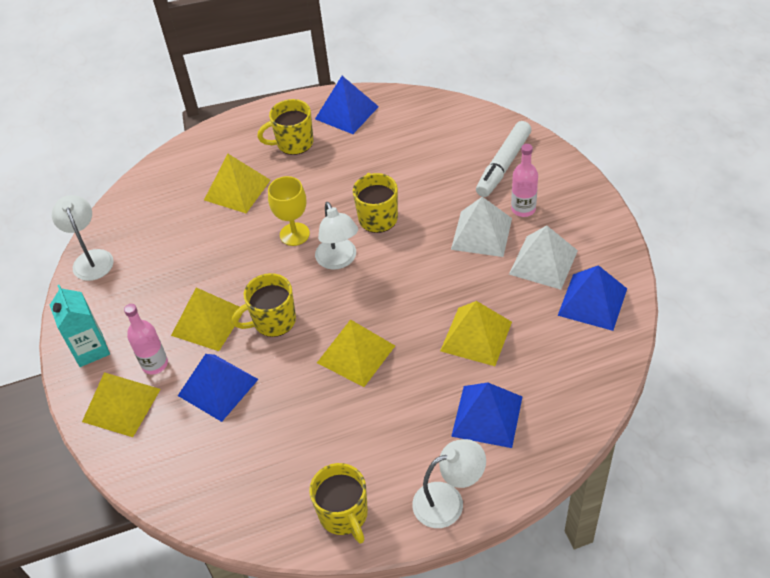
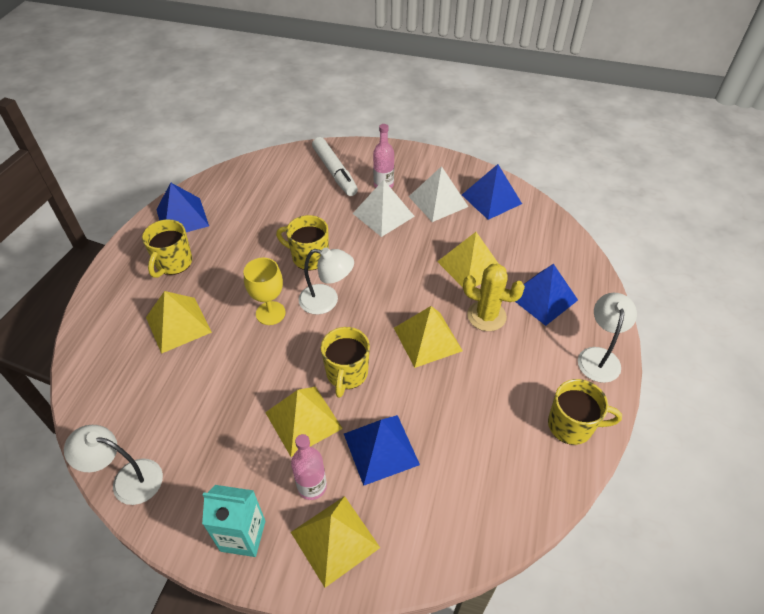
camera: 60 degrees left, 0 degrees up
(422, 383) = (486, 316): none -> yellow cactus

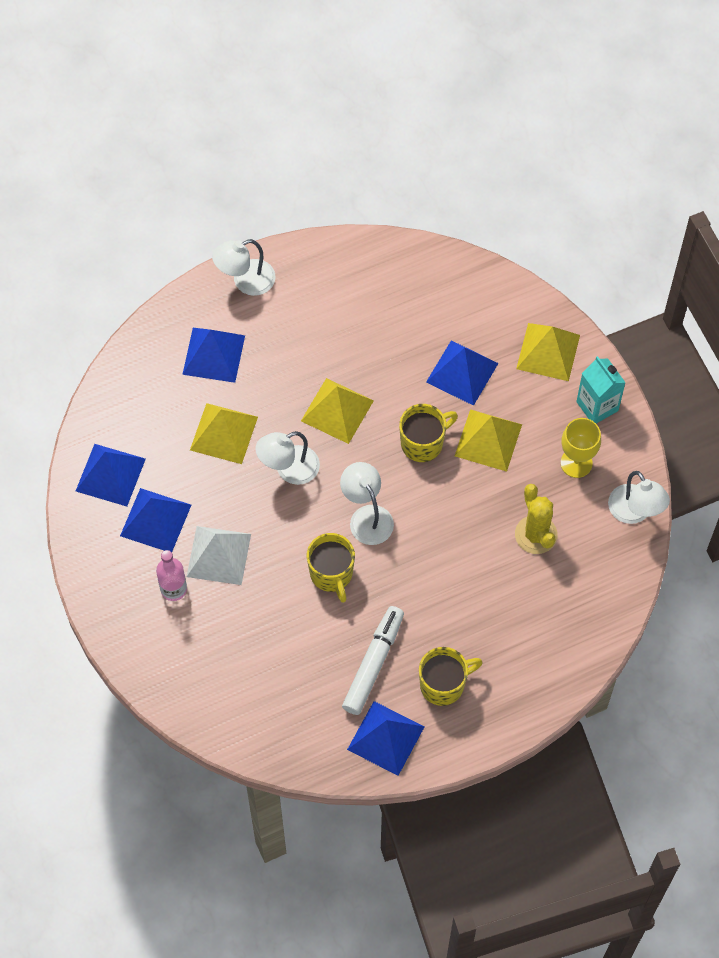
camera: 130 degrees left, 15 degrees up
(178, 324) = (497, 610): yellow pyramid -> none
(270, 313) = (420, 549): yellow goblet -> yellow goblet (576, 463)
(312, 486) = (528, 393): pink bottle -> none
(334, 172) = (194, 653): white marker -> white marker (373, 663)
(407, 282) = (289, 469): none -> white lamp
(438, 201) = (155, 520): white pyramid -> blue pyramid
(486, 316) = (273, 384): yellow cactus -> yellow cactus (536, 535)
(571, 425) = (330, 266): yellow mug -> none

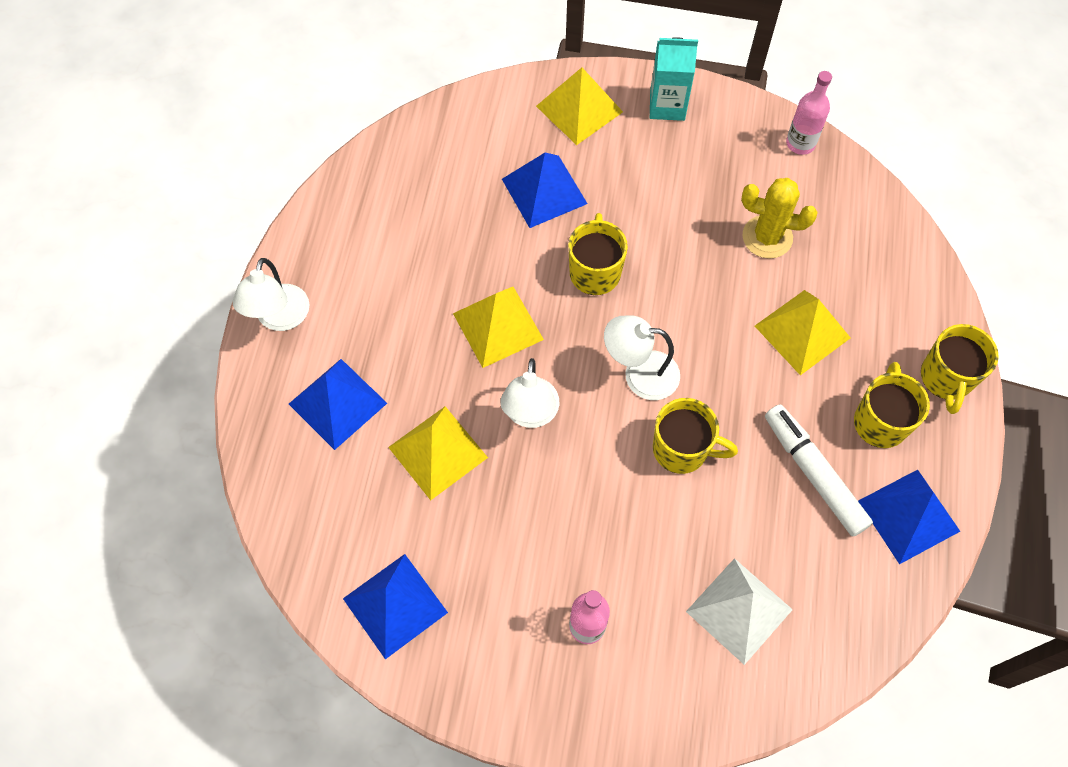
camera: 55 degrees left, 0 degrees up
(155, 520) = (488, 591): blue pyramid -> none
(218, 555) = (579, 550): white pyramid -> white pyramid (739, 610)
(488, 440) = (634, 214): yellow pyramid -> yellow pyramid (802, 332)
(509, 710) = (946, 378): none -> yellow mug
(576, 463) = (714, 158): yellow goblet -> none
(634, 512) = (800, 143): white lamp -> pink bottle

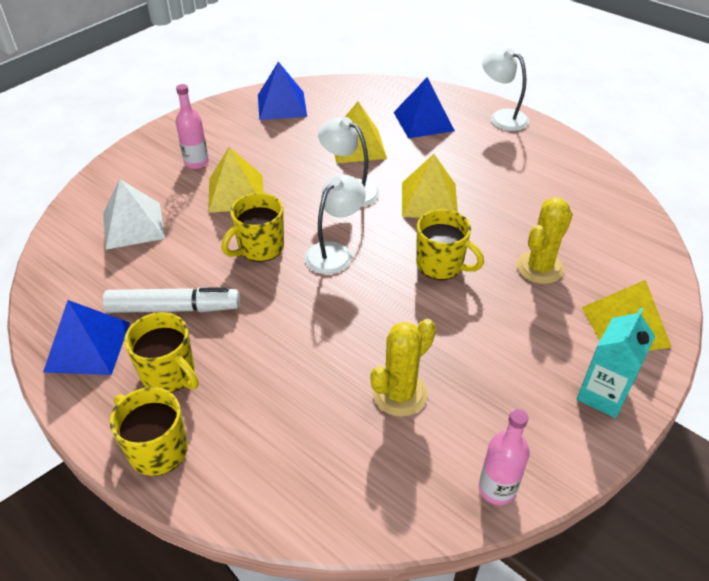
camera: 120 degrees right, 20 degrees down
(544, 191) = (539, 268): blue pyramid -> yellow cactus
(802, 332) = (289, 367): yellow pyramid -> yellow pyramid (236, 193)

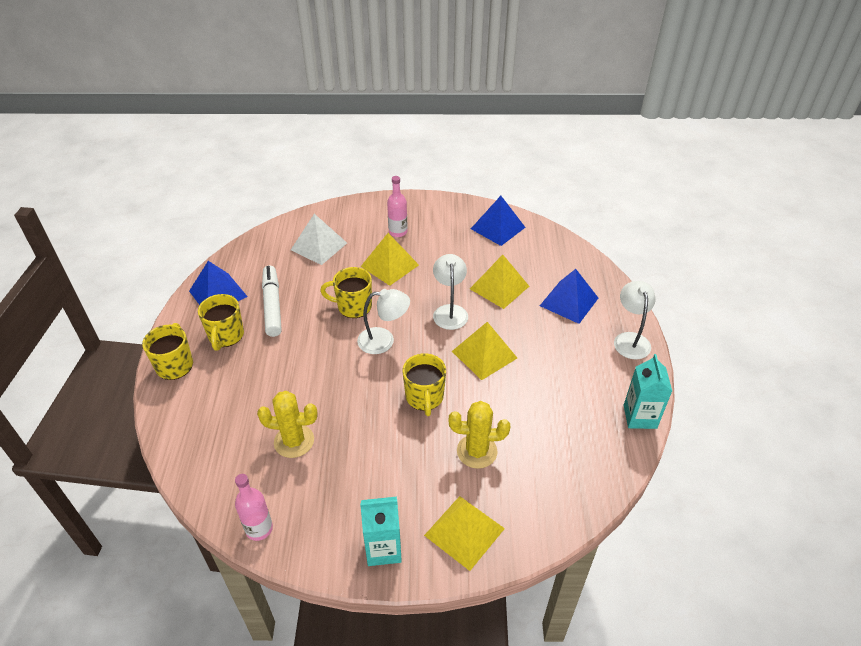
camera: 50 degrees right, 0 degrees up
(174, 308) = (272, 305): white marker -> white marker turned 150 degrees counterclockwise
(587, 159) = (640, 417): none -> turquoise carton

